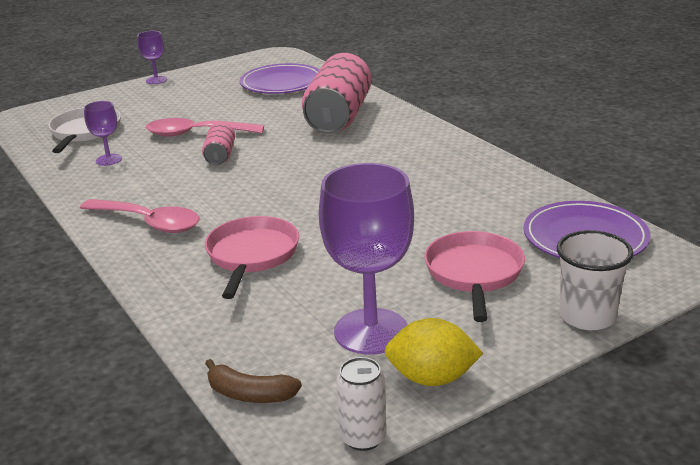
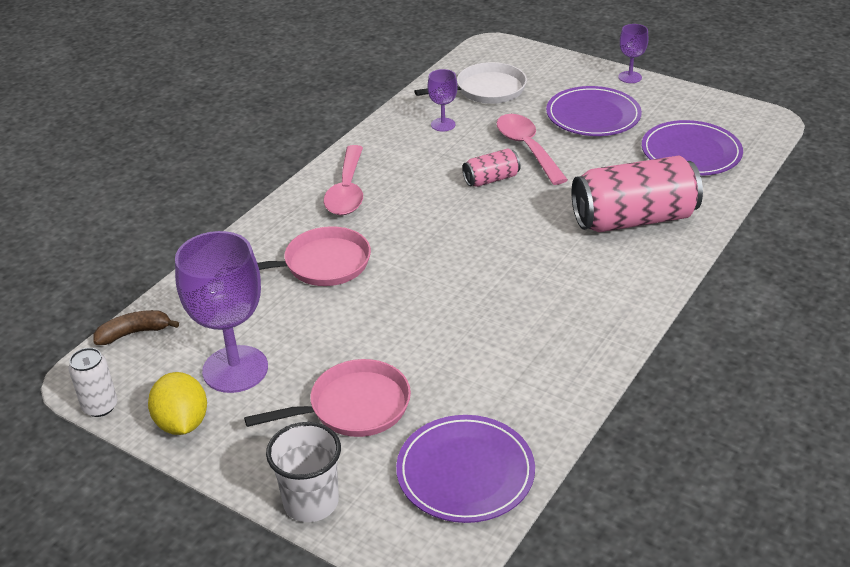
camera: 65 degrees right, 10 degrees up
(187, 102) = (593, 115): none -> purple plate
(250, 394) = (134, 333): brown banana -> brown banana turned 75 degrees clockwise

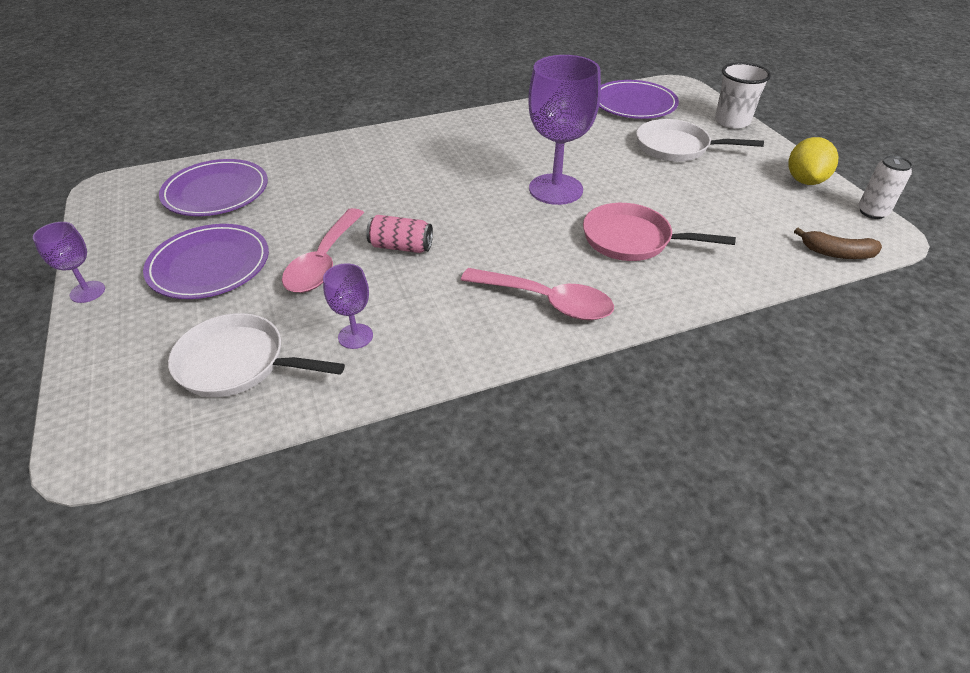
camera: 145 degrees left, 5 degrees up
(235, 369) = (752, 195): purple goblet -> purple goblet (555, 189)
(347, 191) = (547, 301): pink spoon -> pink spoon turned 75 degrees clockwise
(353, 407) = (677, 147): pink pan -> white pan
(633, 219) = (352, 167): pink can -> none

